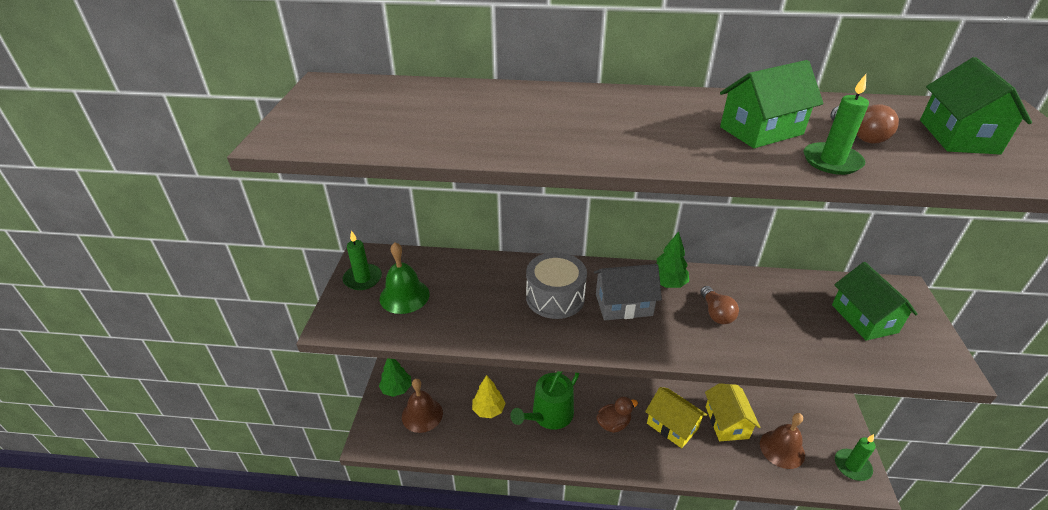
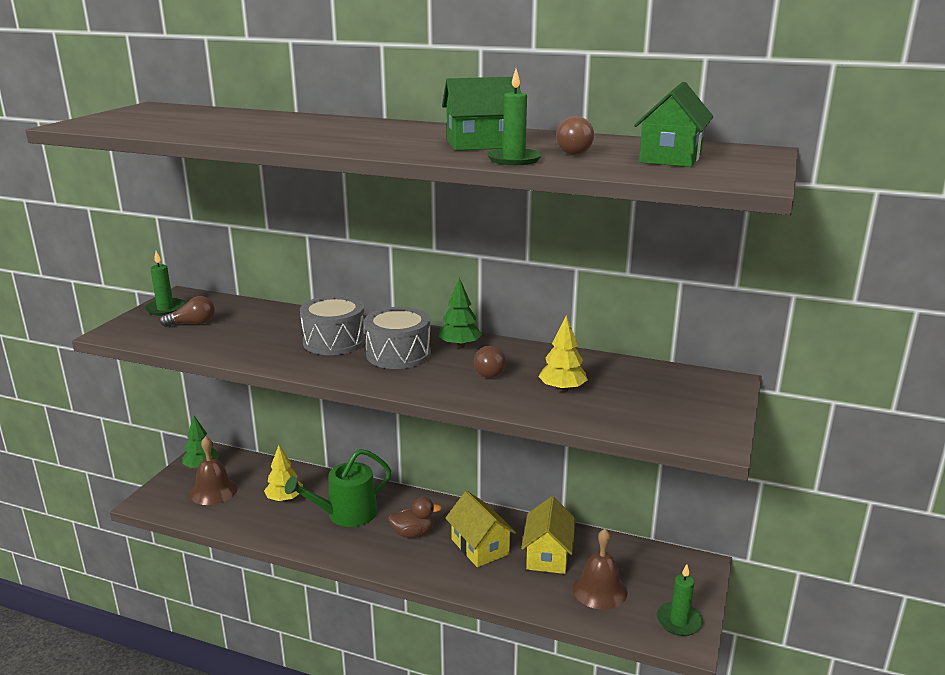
camera: 15 degrees right, 15 degrees down
(404, 296) = (193, 323): green bell -> brown light bulb
(623, 305) = (398, 354): grey house -> grey drum
(790, 326) = (562, 389): none -> yellow tree
(864, 318) = (653, 395): green house -> none

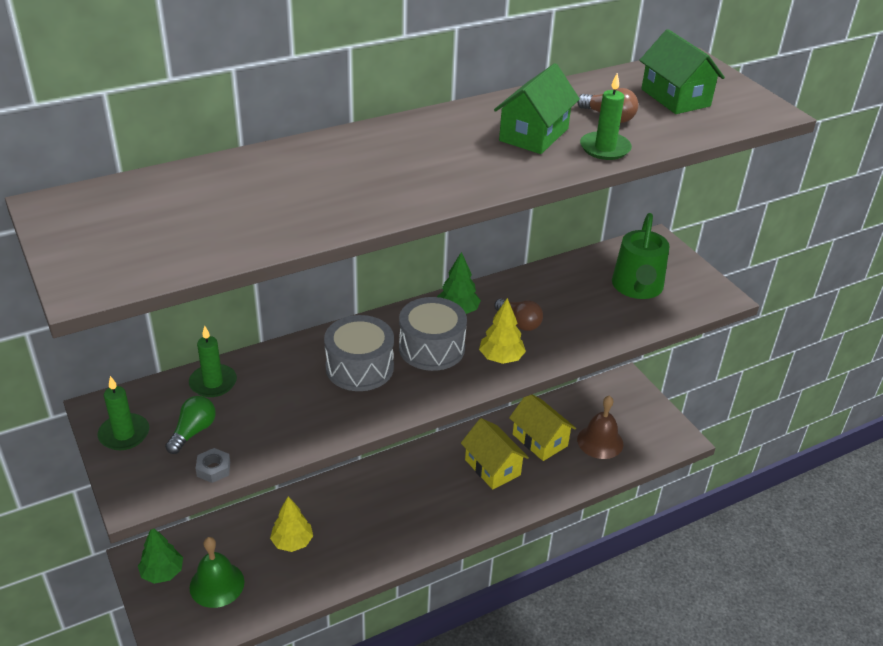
camera: 50 degrees left, 15 degrees up
(164, 342) = (213, 469): none -> grey nut
(193, 323) = (193, 432): brown light bulb -> green light bulb
(213, 491) = (217, 584): brown bell -> green bell
(346, 514) = (363, 516): green watering can -> green watering can (637, 287)
(413, 533) = (435, 492): brown duck -> none
(480, 547) = (492, 467): yellow house -> yellow house turned 45 degrees clockwise
(562, 389) = (587, 309): yellow tree -> yellow tree (501, 358)
(679, 621) = (663, 429): green candle -> green candle (213, 383)

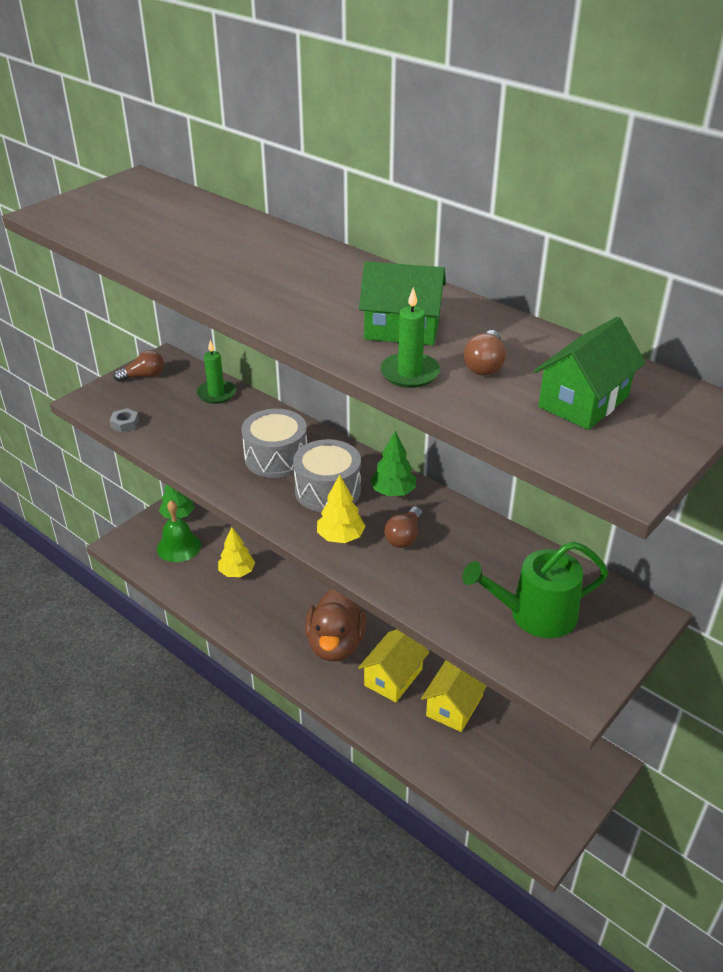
camera: 70 degrees right, 0 degrees up
(124, 434) = (143, 376): green candle -> brown light bulb
(193, 432) = (159, 402): green light bulb -> none
(434, 494) = (335, 644): none -> brown duck
(600, 441) = (486, 760): brown bell -> none

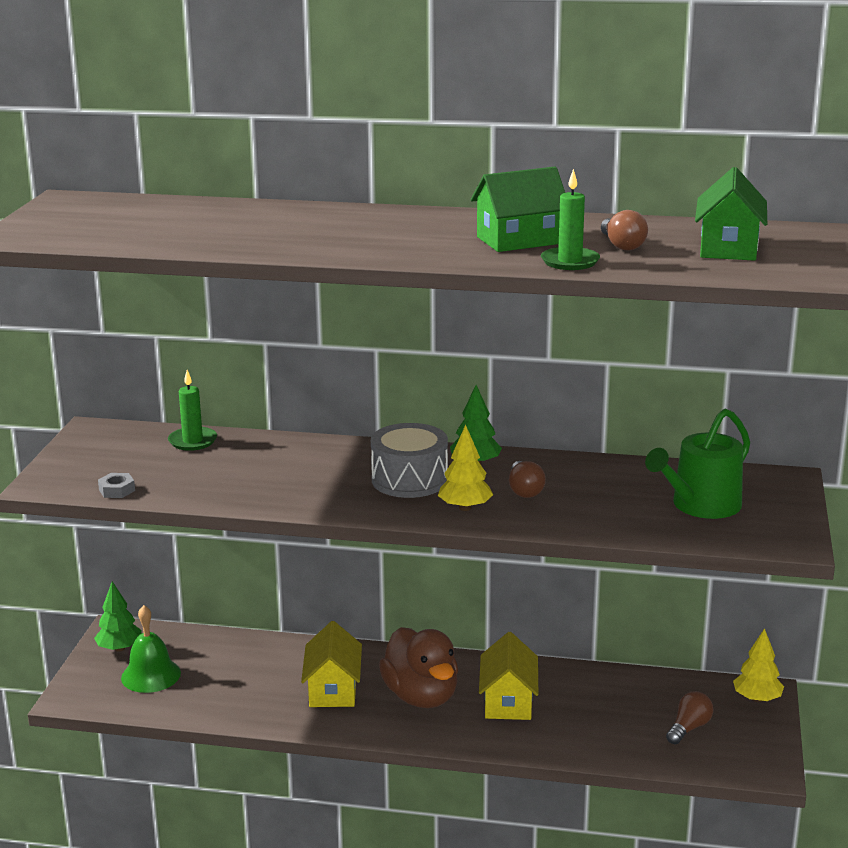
camera: 30 degrees left, 15 degrees down
(143, 376) = (85, 448): brown light bulb -> brown light bulb (689, 728)
(237, 572) = (247, 674): yellow tree -> yellow tree (757, 699)
(276, 457) = (325, 471): grey drum -> none
(454, 705) = (590, 701): yellow house -> yellow house (333, 689)

